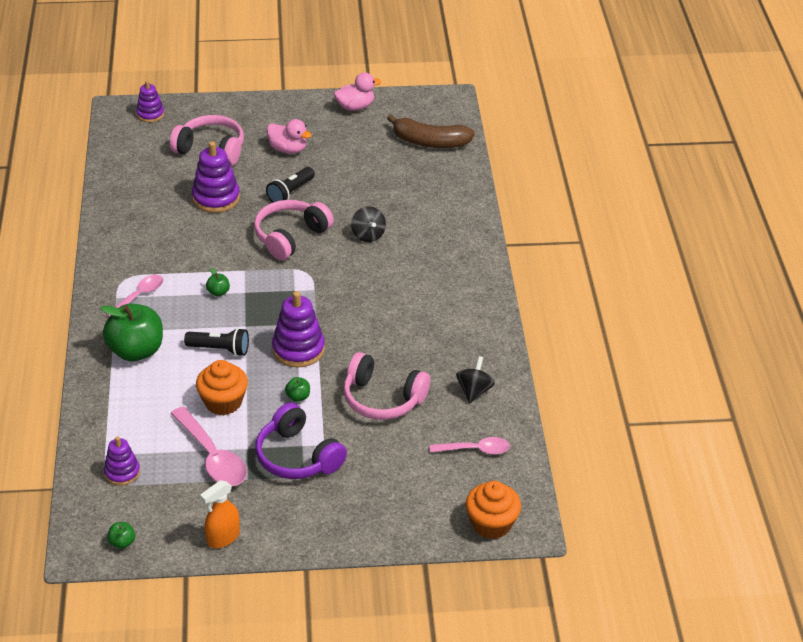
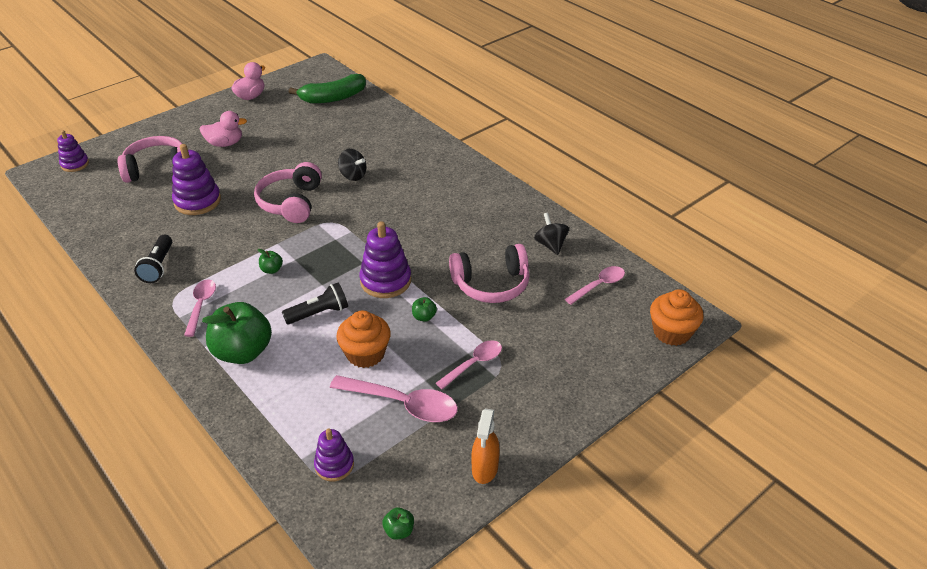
camera: 35 degrees left, 0 degrees up
(290, 193) = (258, 172): black flashlight -> black flashlight (158, 266)
(297, 456) = (474, 364): purple headphones -> pink spoon
(430, 142) = (333, 98): brown banana -> green banana

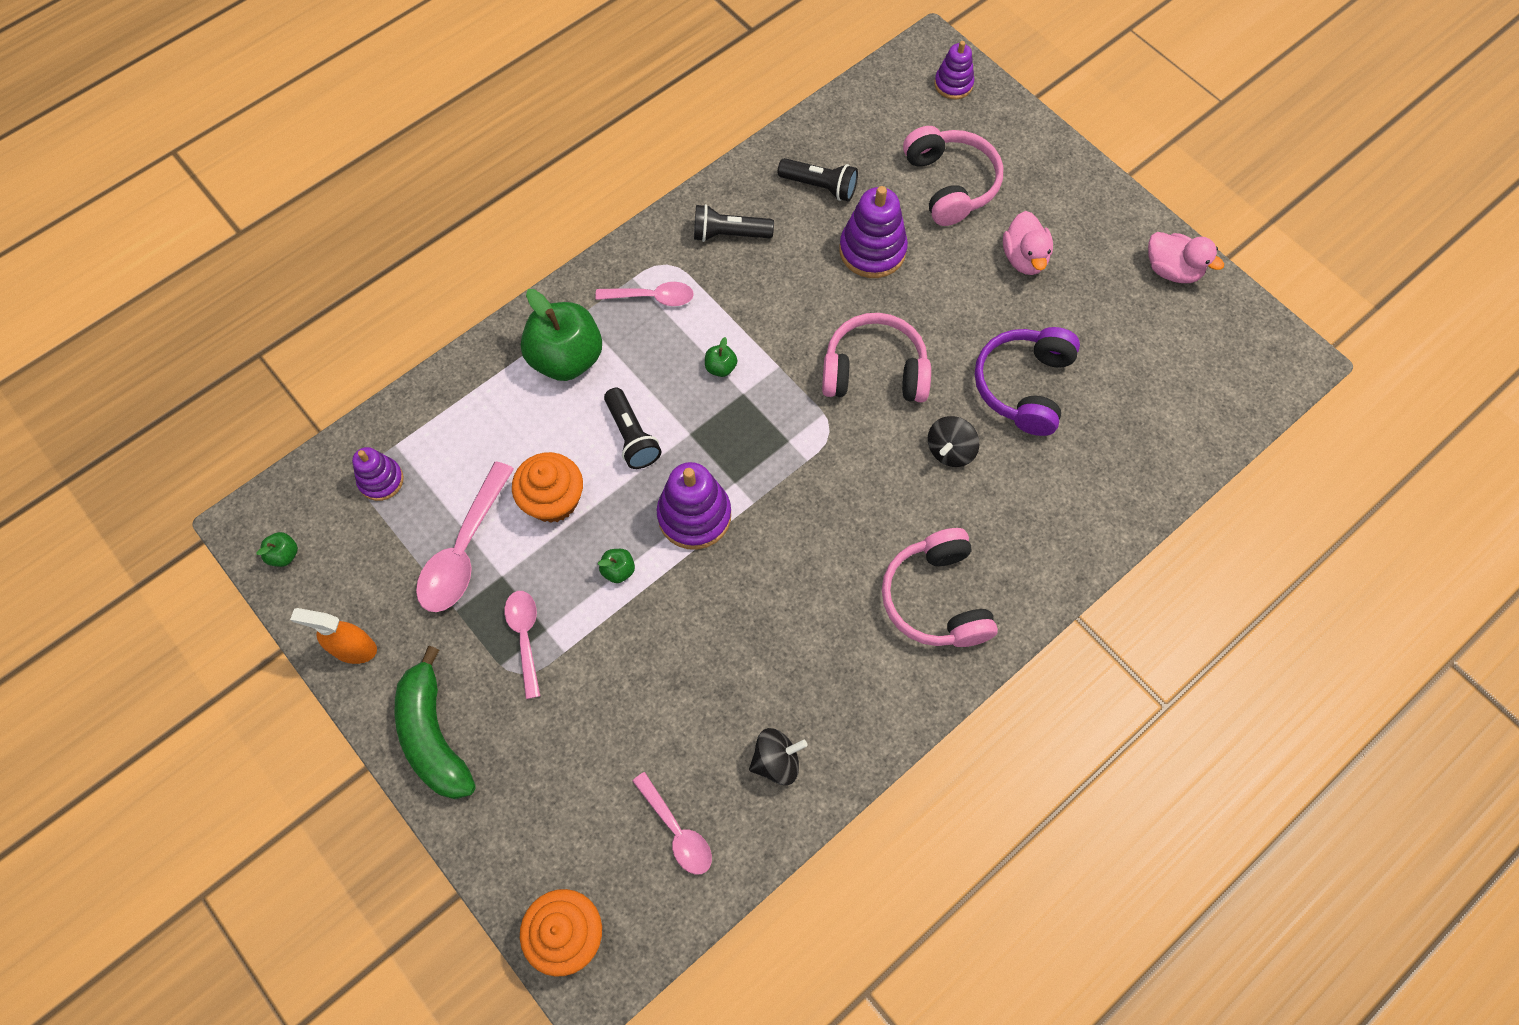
camera: 90 degrees right, 25 degrees up
(134, 223) = (820, 186): none -> black flashlight
(315, 148) = (1024, 386): none -> purple headphones
(333, 98) = (1187, 397): green banana -> green banana (434, 735)
(474, 364) = (525, 637): pink spoon -> pink spoon turned 150 degrees counterclockwise
(491, 284) = (683, 664): pink headphones -> pink headphones (936, 598)

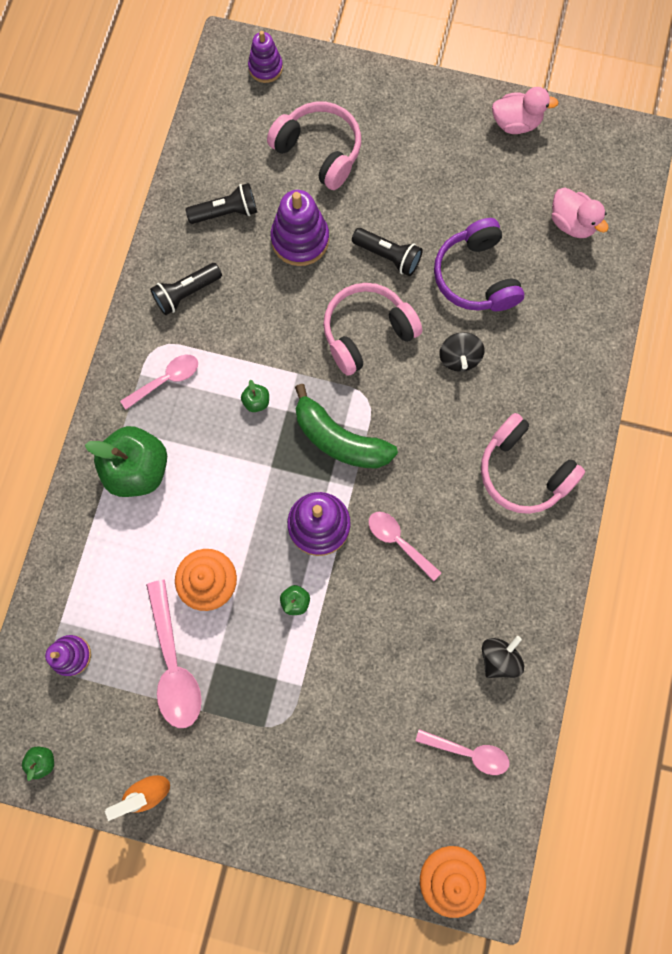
camera: 35 degrees left, 10 degrees up
(434, 735) = (256, 809): green banana -> green banana (339, 439)
(525, 637) = (266, 695): pink spoon -> pink spoon (398, 542)
(632, 436) = (231, 496): black flashlight -> black flashlight (388, 256)
(1024, 258) = (410, 178): pink duck -> pink duck (571, 223)

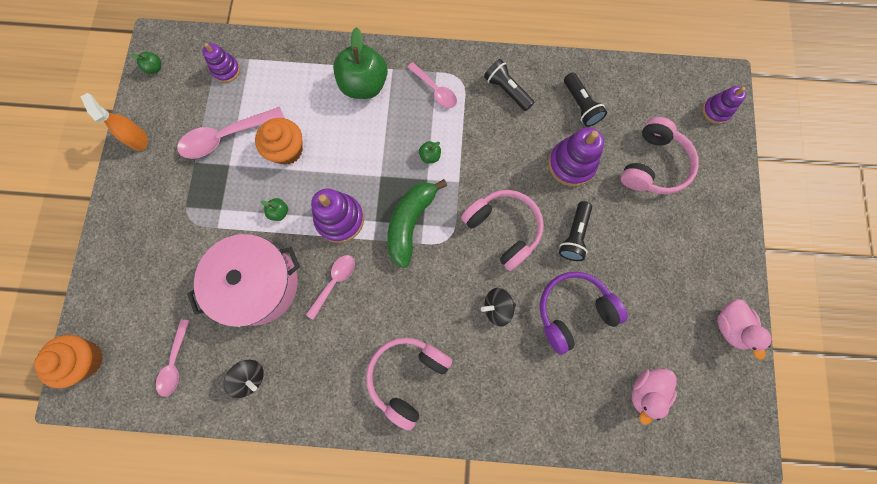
camera: 80 degrees right, 0 degrees up
(385, 637) = (258, 284): none -> pink pot

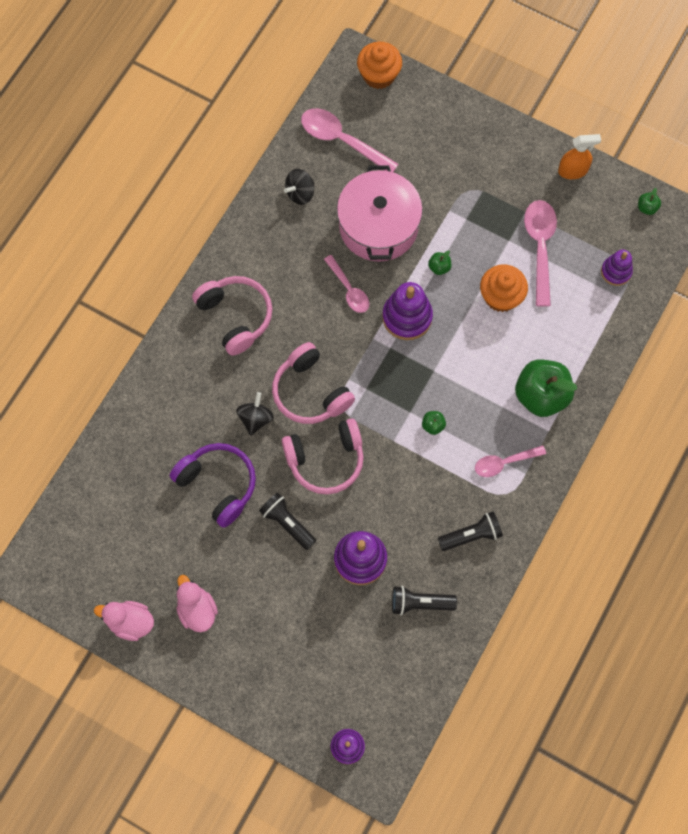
camera: 115 degrees right, 5 degrees down
(175, 362) = (342, 140): pink spoon -> pink spoon, size x1.59
(410, 223) = (373, 378): green banana -> none
(573, 311) = (218, 485): purple headphones -> purple headphones turned 45 degrees counterclockwise
(645, 391) = (118, 511): pink duck -> pink duck (197, 610)
(653, 165) = (320, 642): pink headphones -> pink headphones (310, 392)

